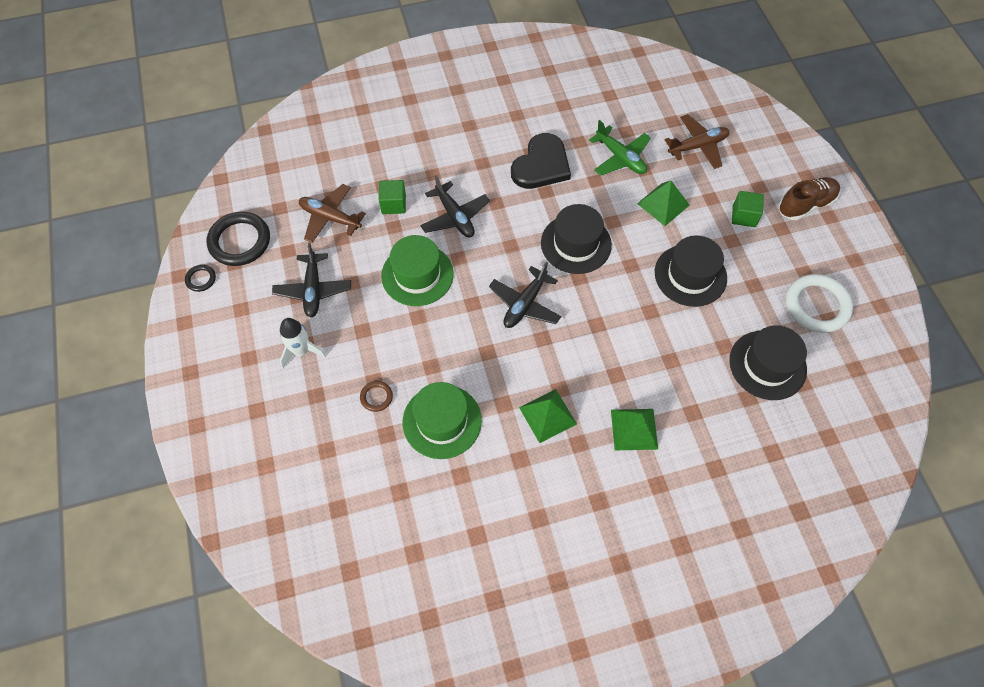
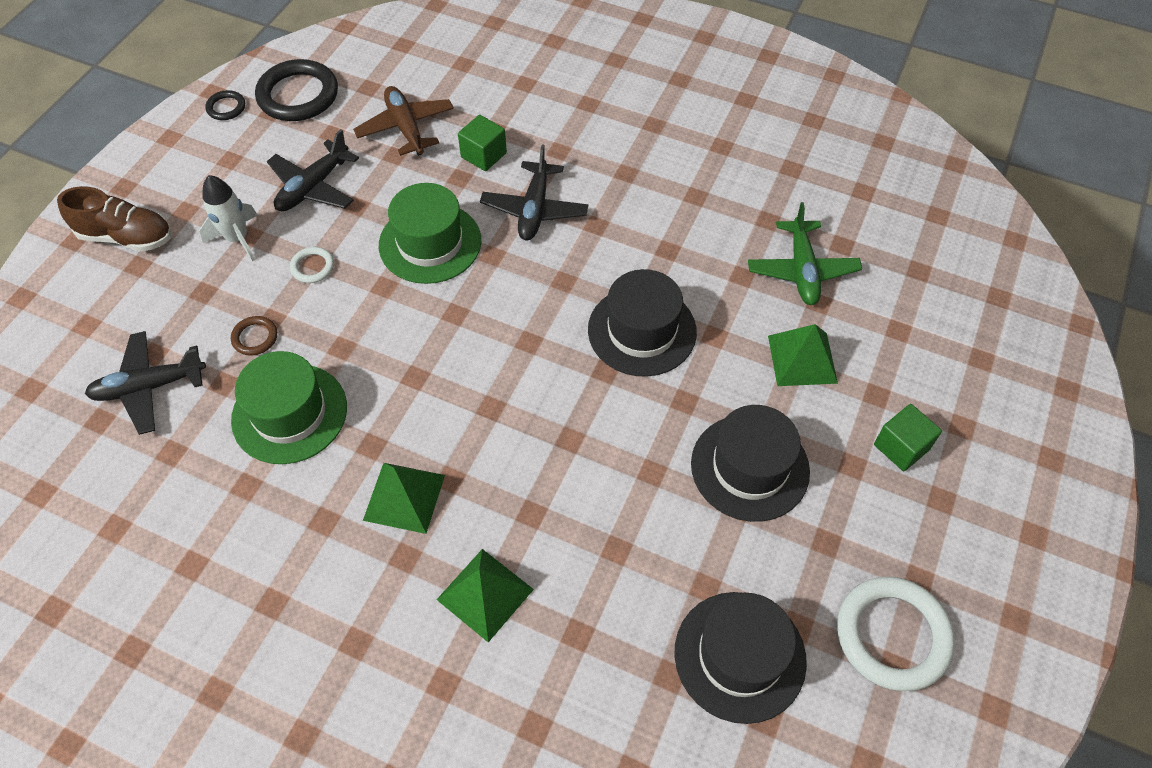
camera: 40 degrees right, 5 degrees down
(365, 335) = (312, 267): none -> white ring
(525, 304) = (511, 355): black plane -> black plane (149, 387)
(541, 165) = (693, 217): black heart -> none
(697, 146) = (923, 321): brown plane -> none
(805, 205) = (1010, 494): brown shoe -> brown shoe (127, 237)

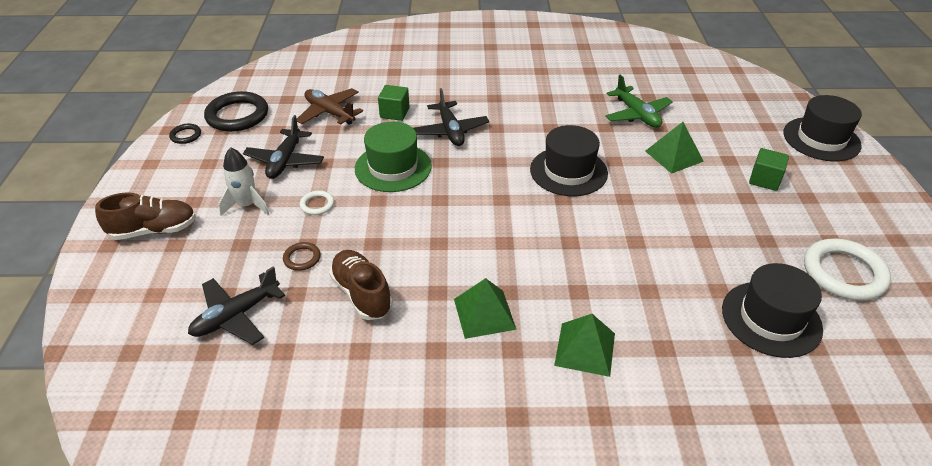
camera: 25 degrees left, 15 degrees down
(289, 413) = (362, 294): green hat -> brown shoe
(750, 467) = (691, 218): black hat -> black hat (821, 139)

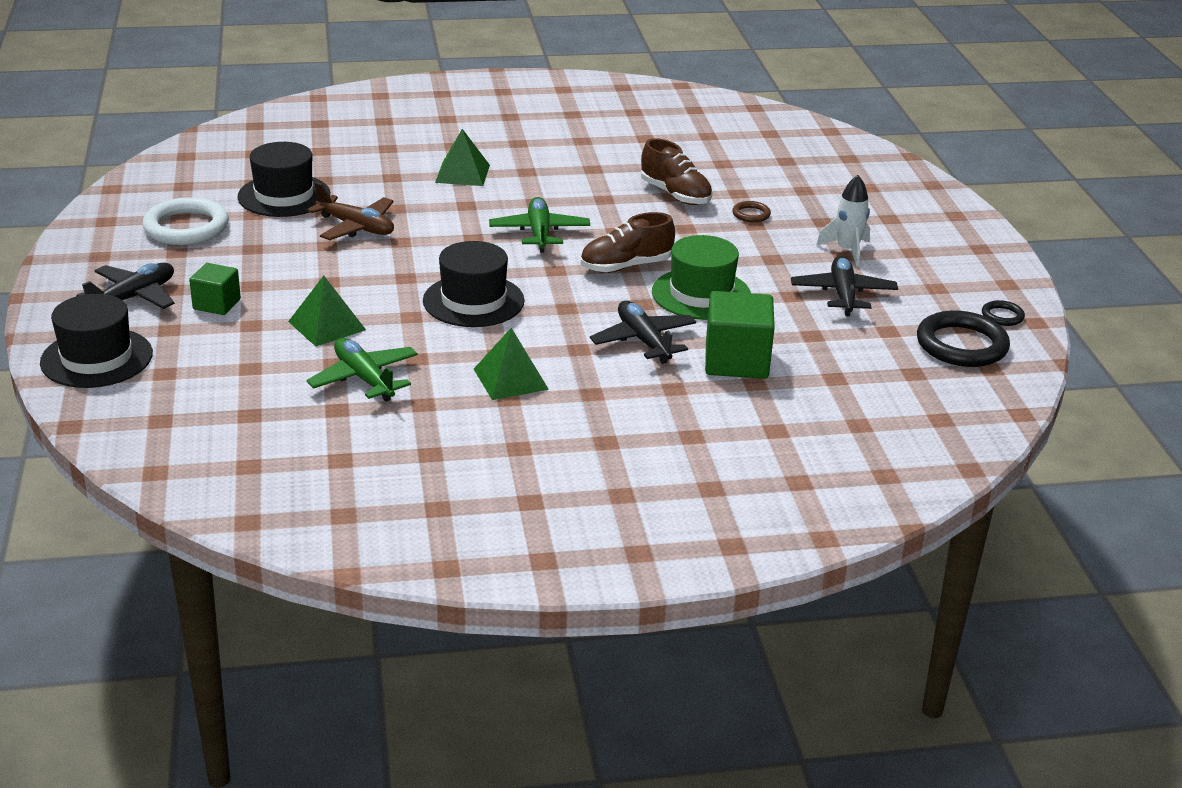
camera: 170 degrees right, 10 degrees down
(154, 230) = (924, 227): brown shoe -> brown shoe (626, 266)
(236, 316) = (780, 178): black plane -> black plane (133, 297)
(317, 205) = (768, 255): white ring -> none
(329, 113) = (832, 356): brown plane -> brown plane (356, 227)
(394, 113) = (736, 361): green cube -> green cube, size x1.68
(484, 313) = (555, 188): green pyramid -> green pyramid (510, 379)
(509, 244) = (539, 233): none -> green plane

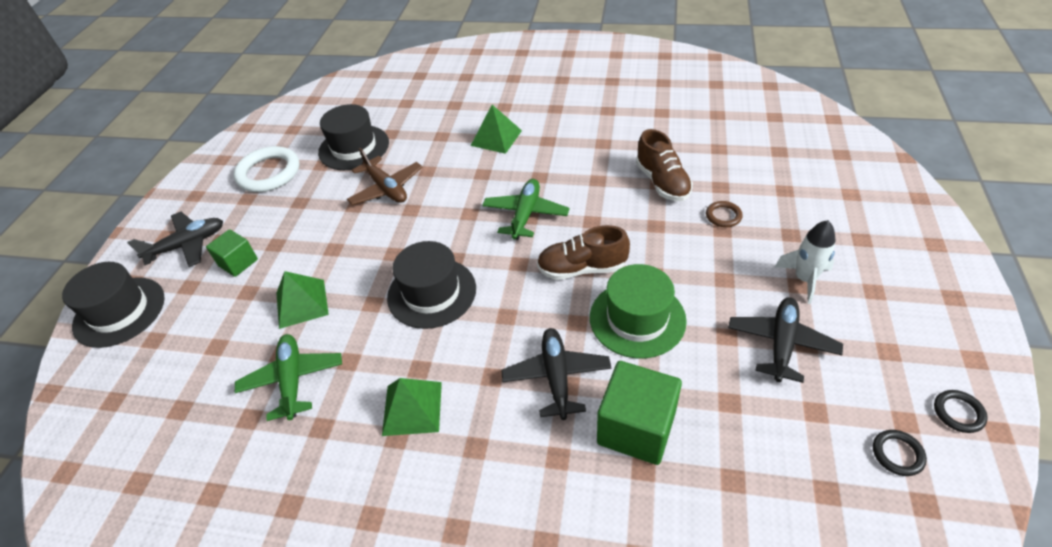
camera: 25 degrees right, 15 degrees up
(961, 345) = (897, 454): black ring -> black ring, size x0.48

